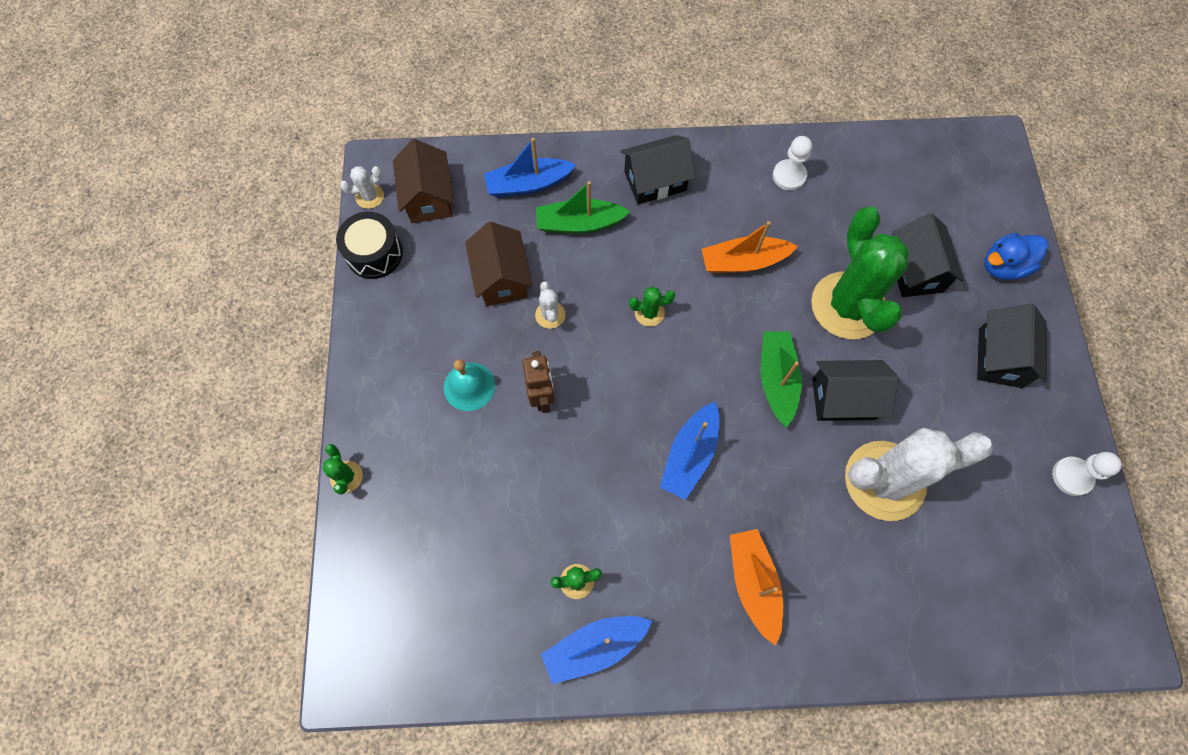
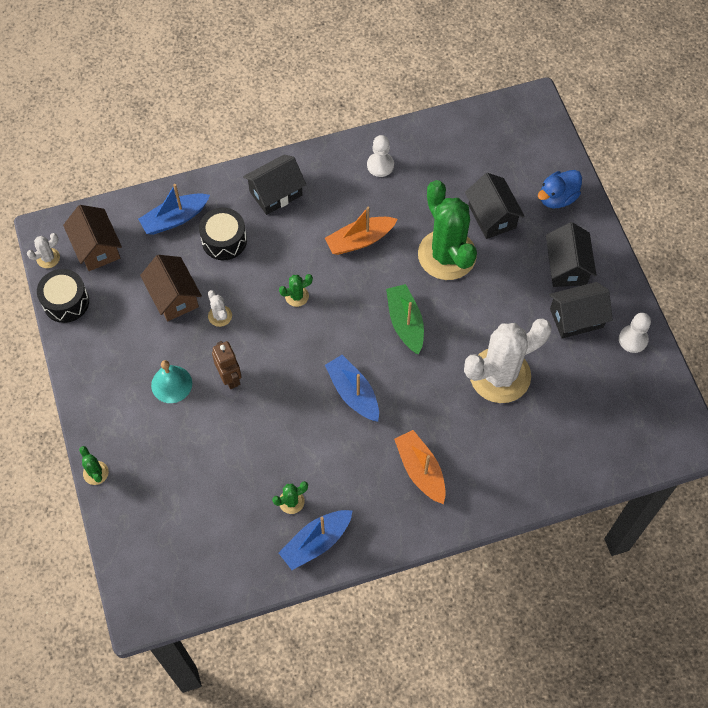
camera: 15 degrees left, 5 degrees down
(579, 224) = (224, 240): green boat -> black drum
(690, 455) = (353, 393): blue boat -> blue boat turned 135 degrees clockwise
(843, 399) = (457, 324): black house -> black house (576, 318)

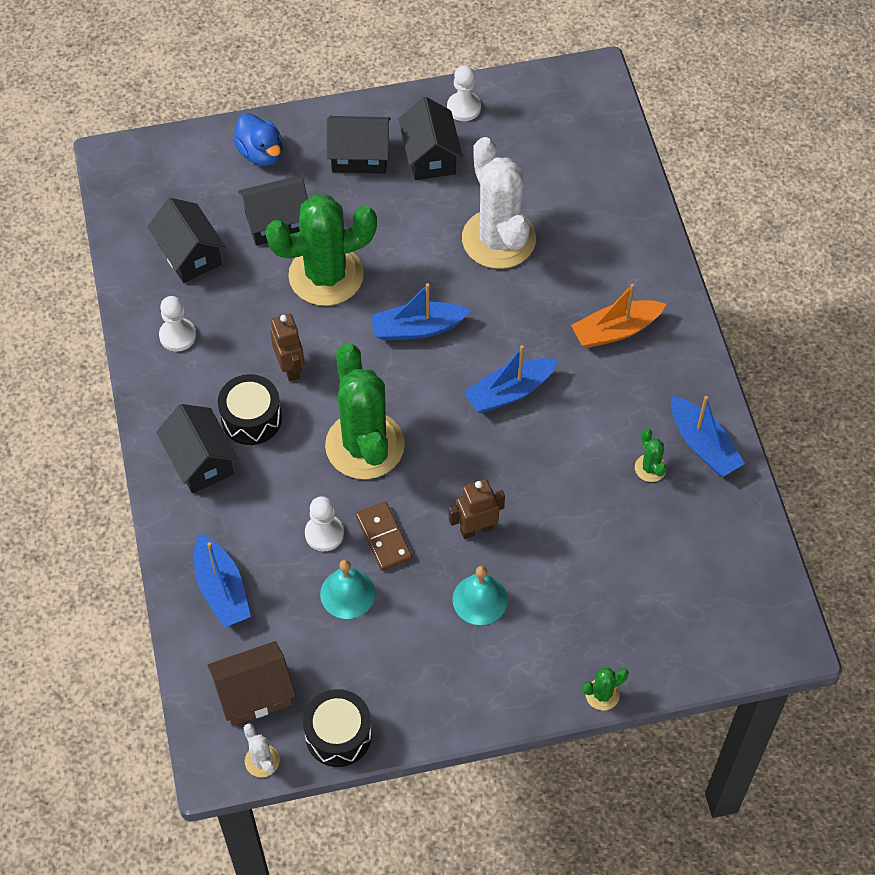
camera: 85 degrees left, 5 degrees down
(174, 297) = (347, 593): brown house -> turquoise bell
(220, 316) = (384, 537): white cactus -> brown domino
(221, 277) = (324, 533): none -> white pawn
(224, 240) = (267, 528): black drum -> black drum (251, 418)
(296, 296) = (365, 445): green cactus -> green cactus, size x2.48
(360, 240) = (290, 368): orange boat -> brown robot
(405, 323) = (417, 328): green boat -> blue boat
(453, 163) = (190, 254): none -> black house

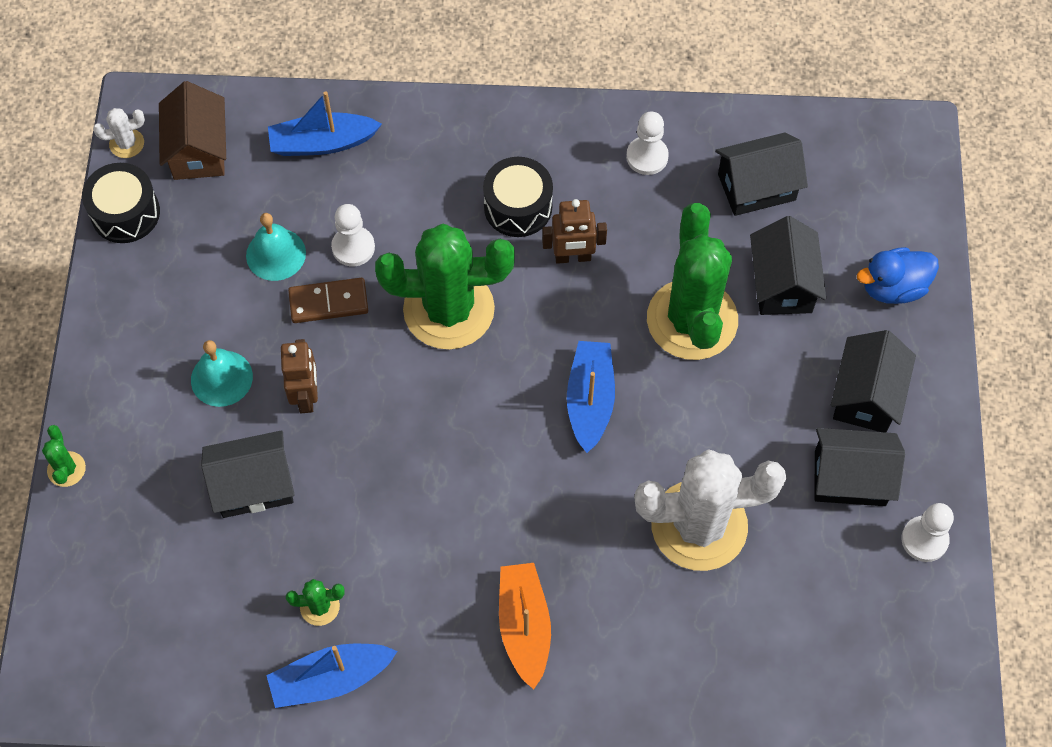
camera: 105 degrees right, 5 degrees up
(200, 461) = (479, 150): black house -> black house (254, 485)
(509, 392) = (472, 478): blue boat -> none

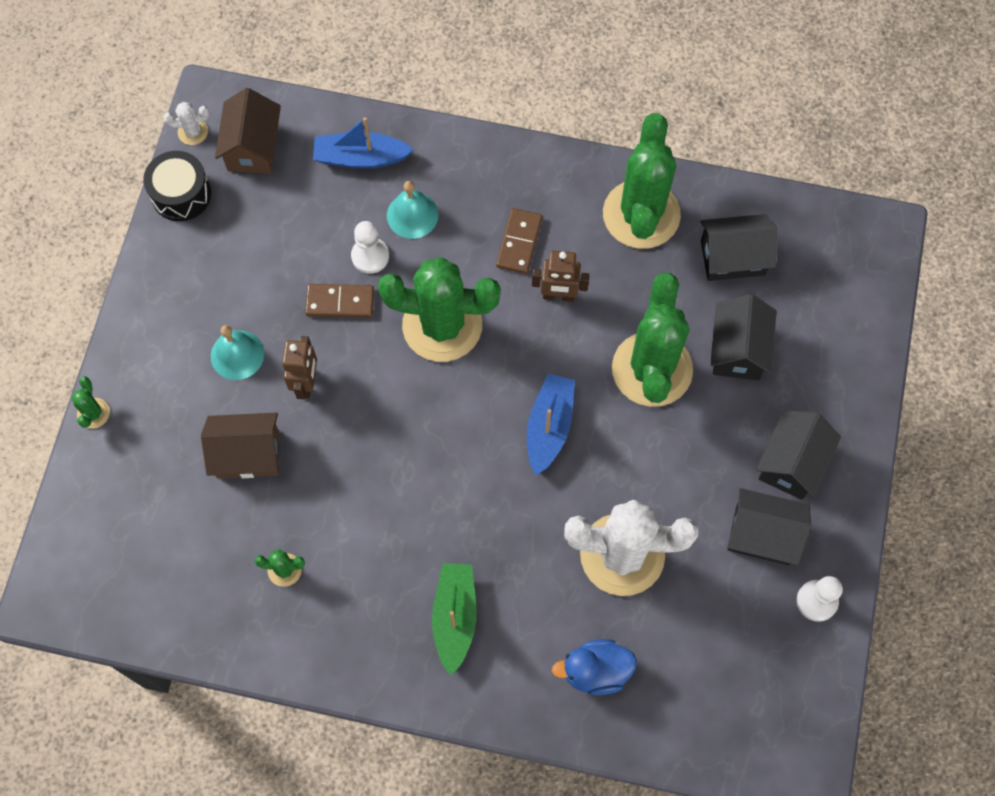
camera: 10 degrees right, 5 degrees up
(254, 485) = (248, 454): black house -> brown house
(276, 254) = (302, 251): turquoise bell -> turquoise bell (412, 215)
(331, 679) = (282, 634): blue boat -> none
(518, 207) = (519, 242): black drum -> brown domino
(524, 627) = (454, 617): orange boat -> green boat
(647, 157) = (641, 214): white pawn -> green cactus
(893, 287) = (835, 369): blue duck -> blue duck (595, 671)

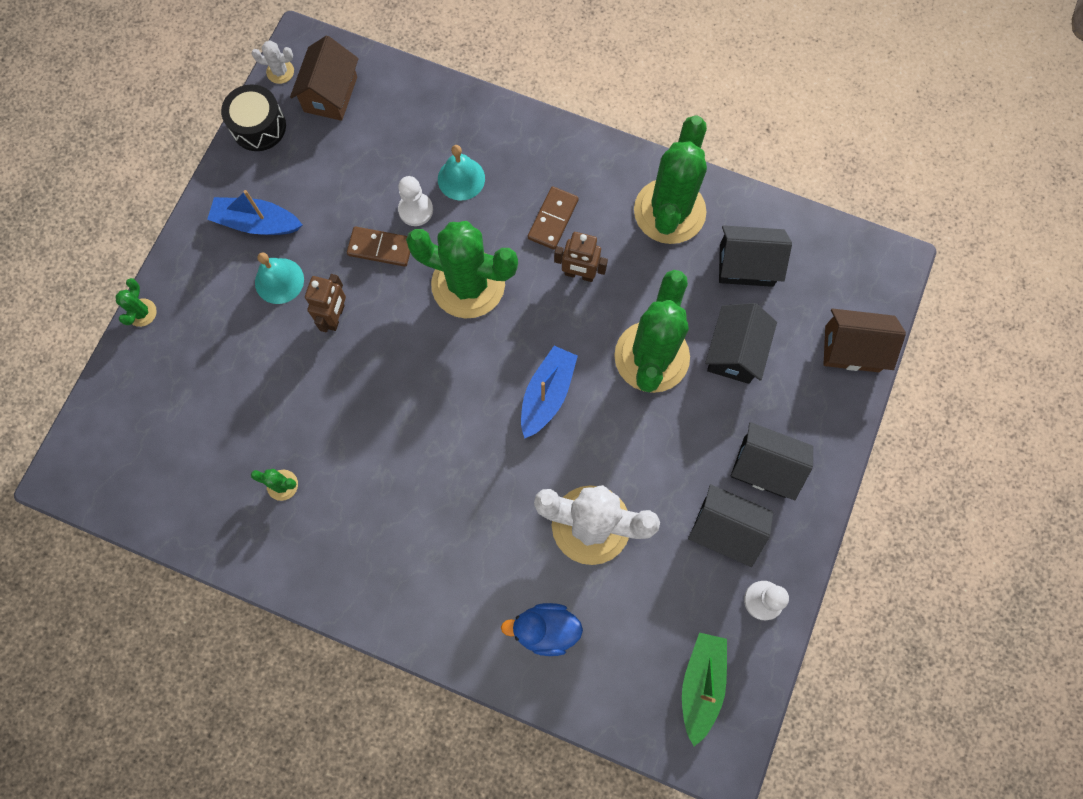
camera: 10 degrees right, 5 degrees up
(248, 454) = (270, 373): brown house -> brown house (852, 348)
(360, 157) = (425, 118): blue boat -> blue boat (257, 223)
(454, 617) = (426, 556): green boat -> green boat (701, 684)
(791, 463) = (764, 466): black house -> black house turned 75 degrees clockwise

